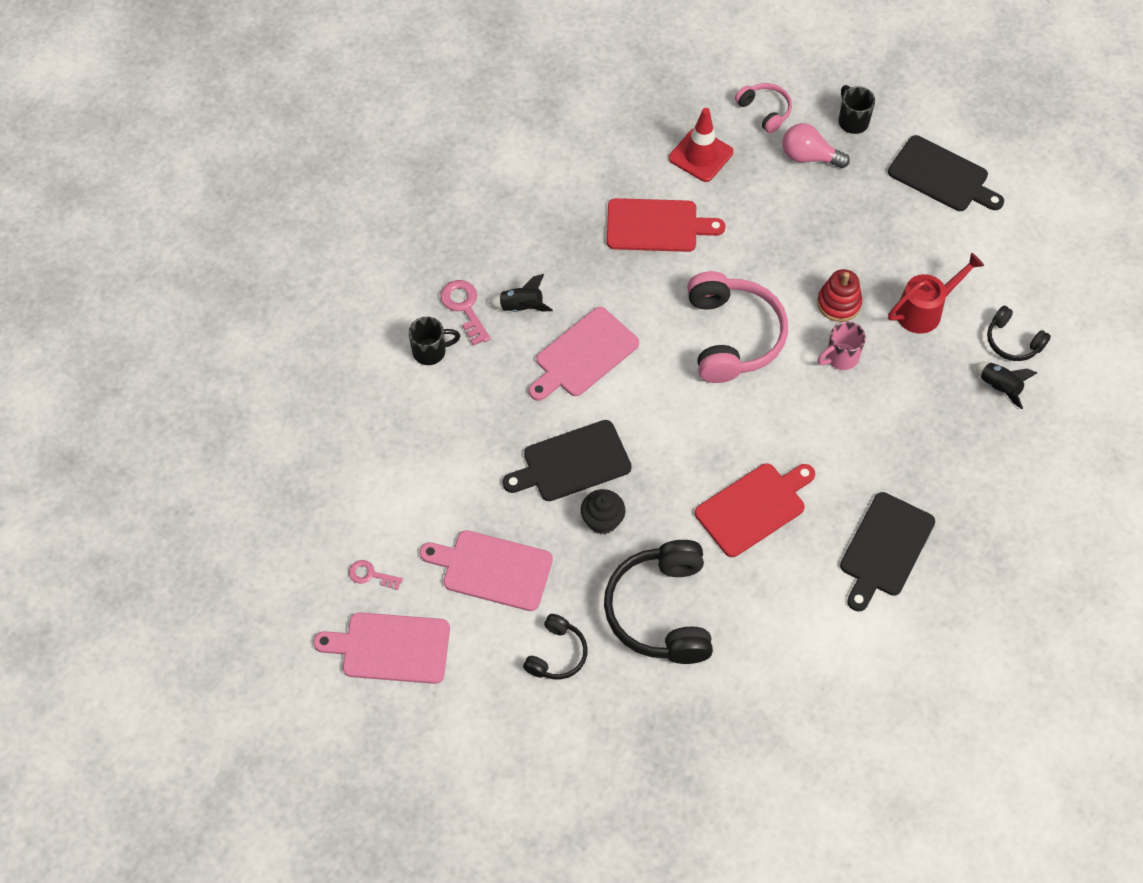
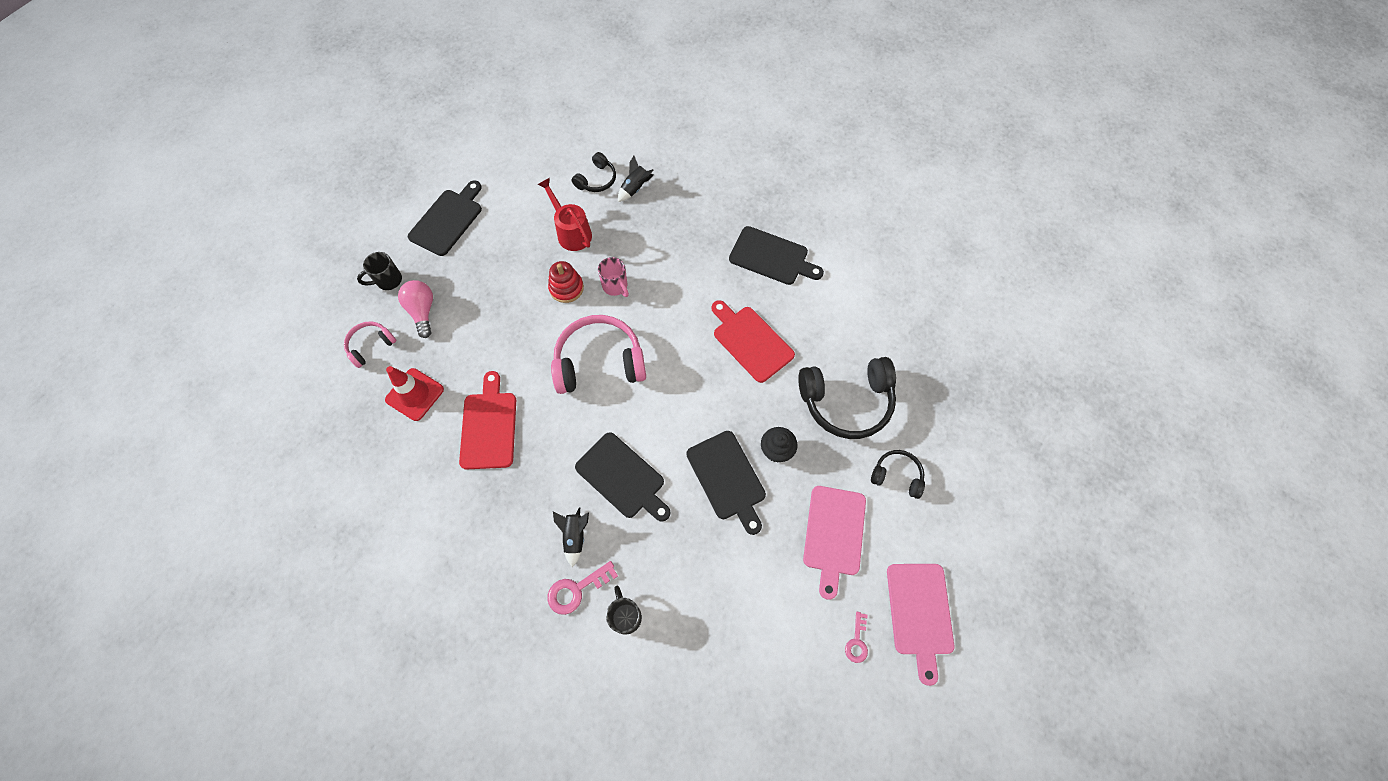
camera: 95 degrees left, 5 degrees up
(584, 355) = (623, 477): pink cutting board -> black cutting board
(809, 157) = (422, 311): pink light bulb -> pink light bulb turned 150 degrees clockwise

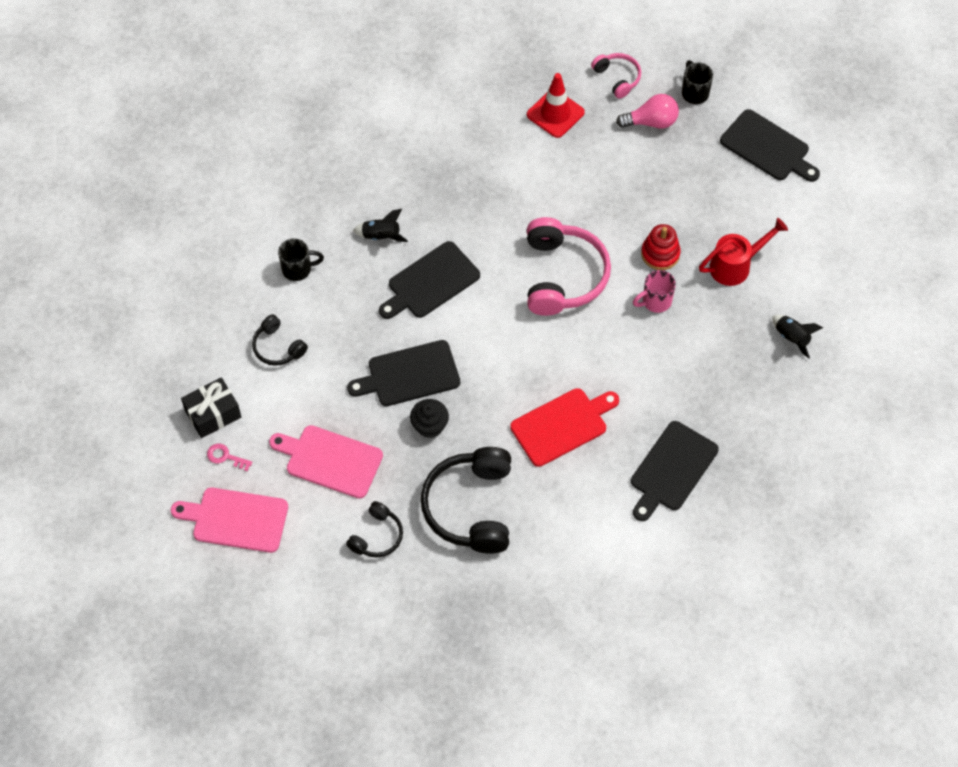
camera: 100 degrees right, 5 degrees down
(489, 426) = (508, 173): red cutting board -> none
(577, 589) = (331, 233): pink key -> none
(596, 179) = (809, 299): black headphones -> black headphones (278, 347)
(813, 668) = (213, 414): none -> black gift

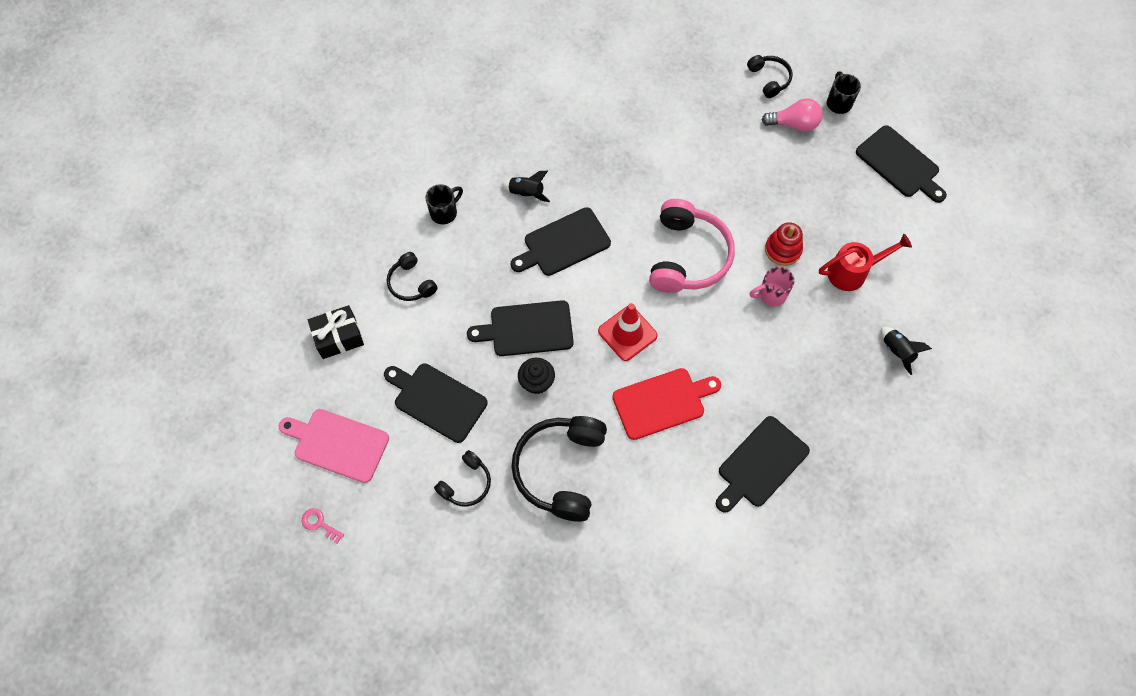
camera: 10 degrees right, 5 degrees up
(226, 457) = (341, 381): pink key -> pink key (320, 524)
(298, 269) = (444, 212): black mug -> black mug turned 45 degrees counterclockwise
(330, 460) = (437, 401): pink cutting board -> black cutting board
(555, 113) = (706, 103): red traffic cone -> red traffic cone (627, 333)
(617, 78) = (769, 79): pink headphones -> black headphones

